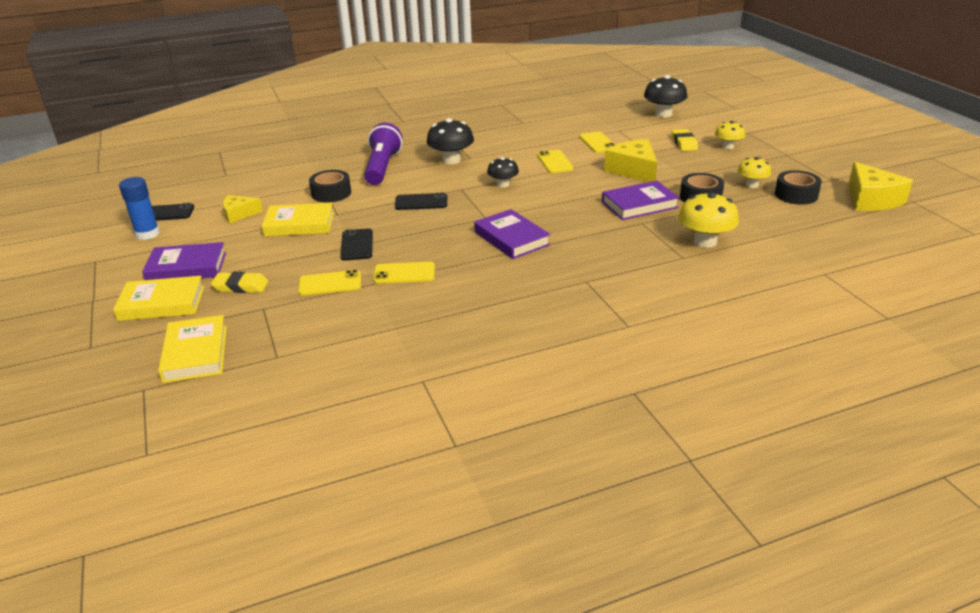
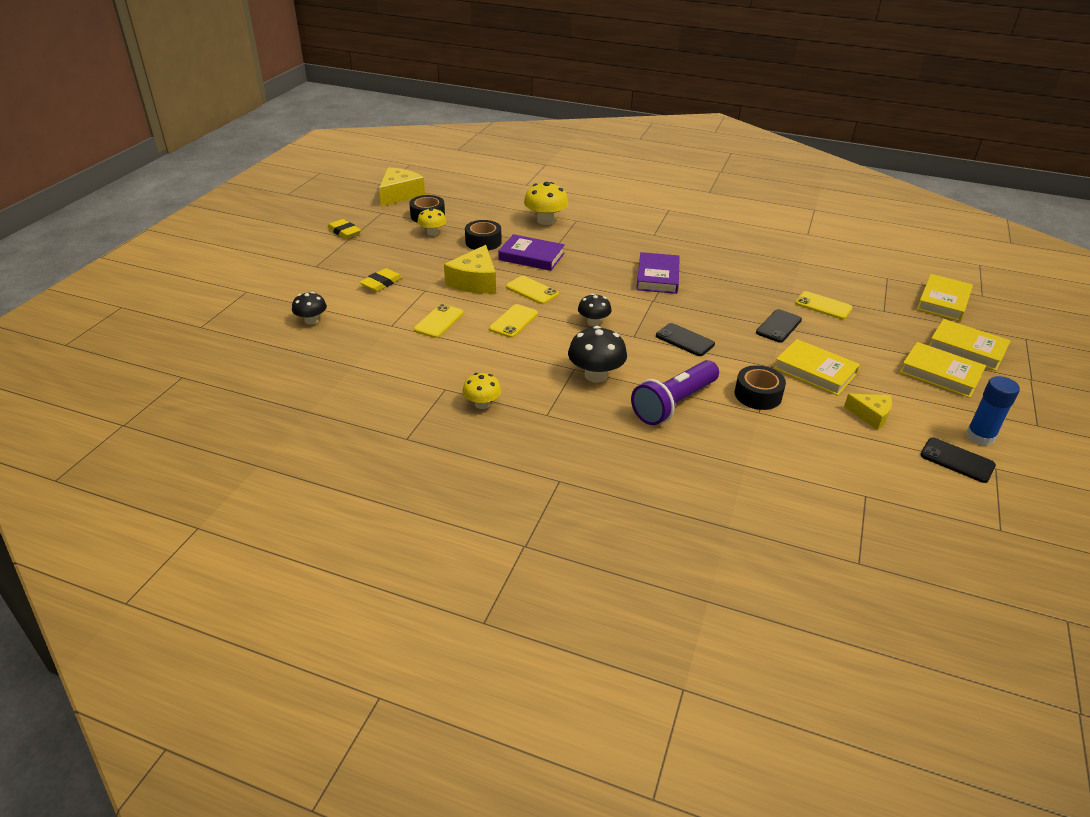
camera: 140 degrees left, 5 degrees up
(187, 267) = (940, 374): purple book -> yellow book
(240, 286) = (895, 334): yellow eraser -> yellow eraser (344, 232)
(404, 273) = (762, 289): yellow phone -> yellow phone (532, 290)
(663, 114) = (311, 320): black mushroom -> black mushroom, size x0.63
(728, 147) = (364, 263): yellow mushroom -> yellow mushroom (482, 404)

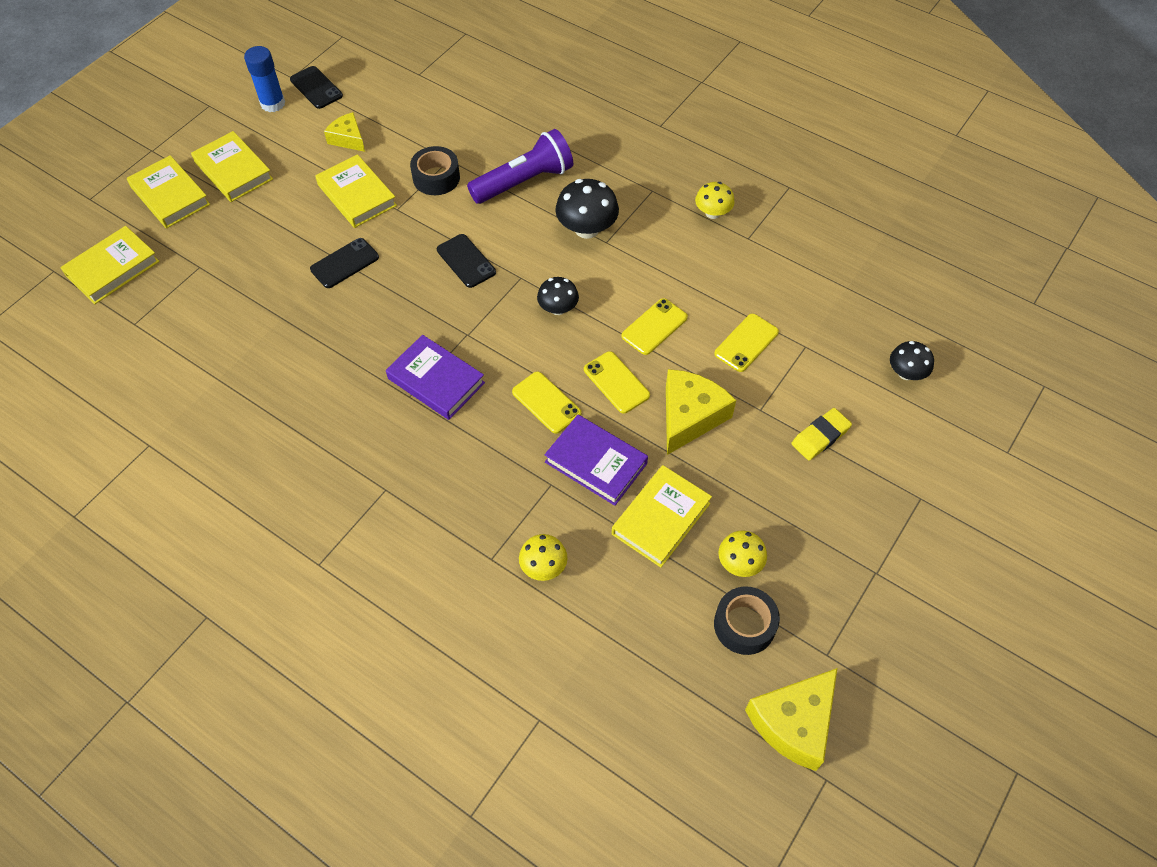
camera: 165 degrees left, 20 degrees up
(344, 232) = (888, 594): yellow eraser -> none
(483, 242) = (661, 518): black tape -> yellow book
(545, 221) = (543, 566): yellow mushroom -> yellow mushroom, size x0.63
(657, 277) = (436, 381): purple book -> purple book turned 75 degrees counterclockwise
(823, 306) = (264, 287): yellow phone -> yellow phone (546, 402)

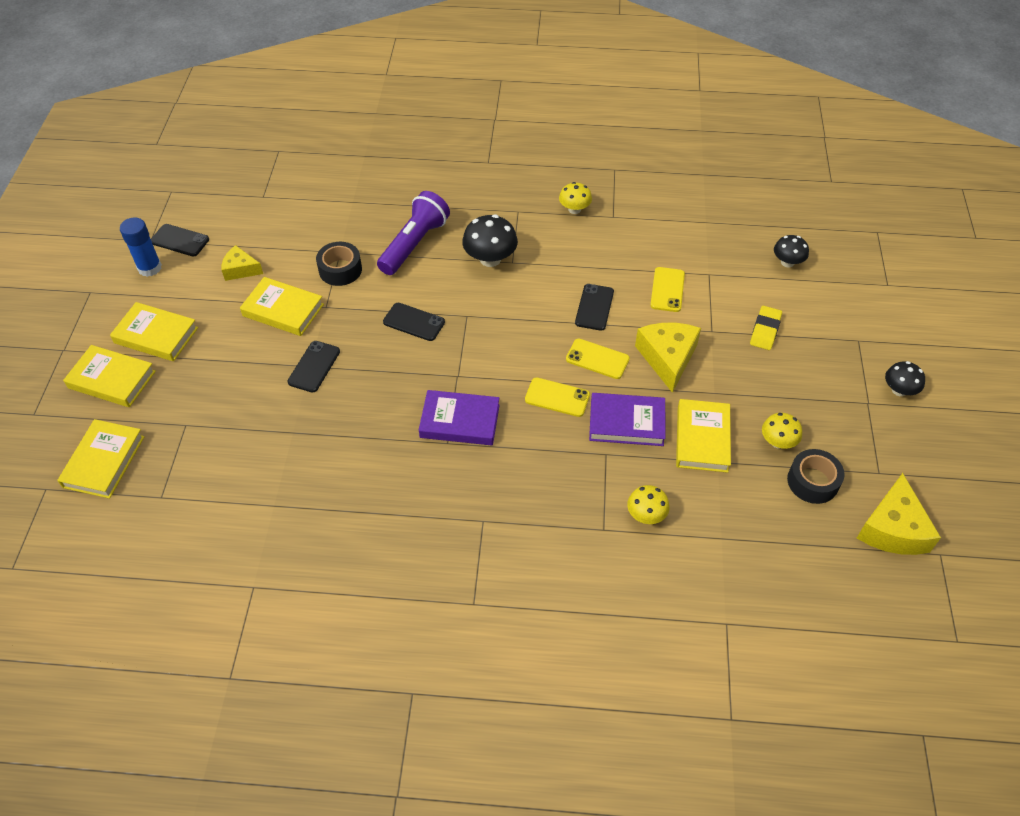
camera: 30 degrees left, 5 degrees down
(558, 308) = (513, 325): black mushroom -> black mushroom (899, 390)
(654, 327) = (594, 307): yellow phone -> black phone

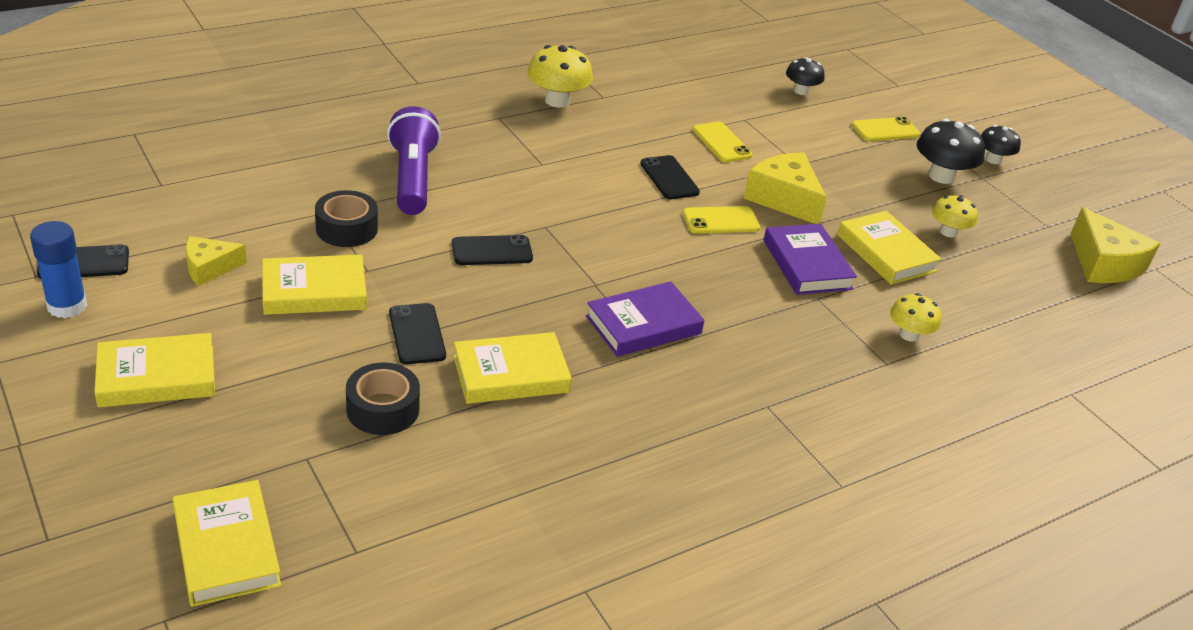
camera: 40 degrees left, 15 degrees down
(112, 380) = (139, 450): yellow book -> yellow book (511, 374)
(490, 259) = (515, 168): black mushroom -> black mushroom (941, 176)
(557, 397) = (718, 267): yellow phone -> yellow phone (885, 130)
(574, 209) = (557, 101): yellow mushroom -> yellow mushroom, size x1.59
(626, 422) = (806, 264): purple book -> purple book turned 75 degrees counterclockwise
(765, 330) = (841, 149): yellow eraser -> none
(812, 481) = (1009, 252): black tape -> black tape (383, 409)

